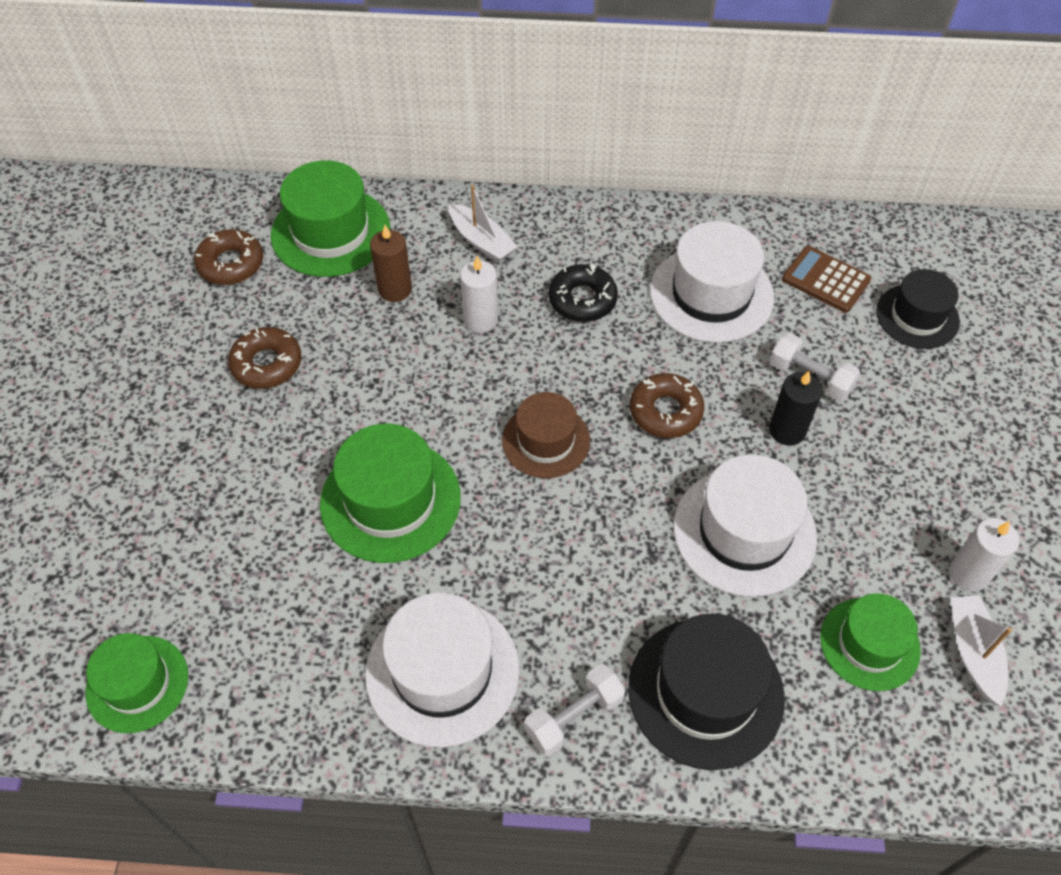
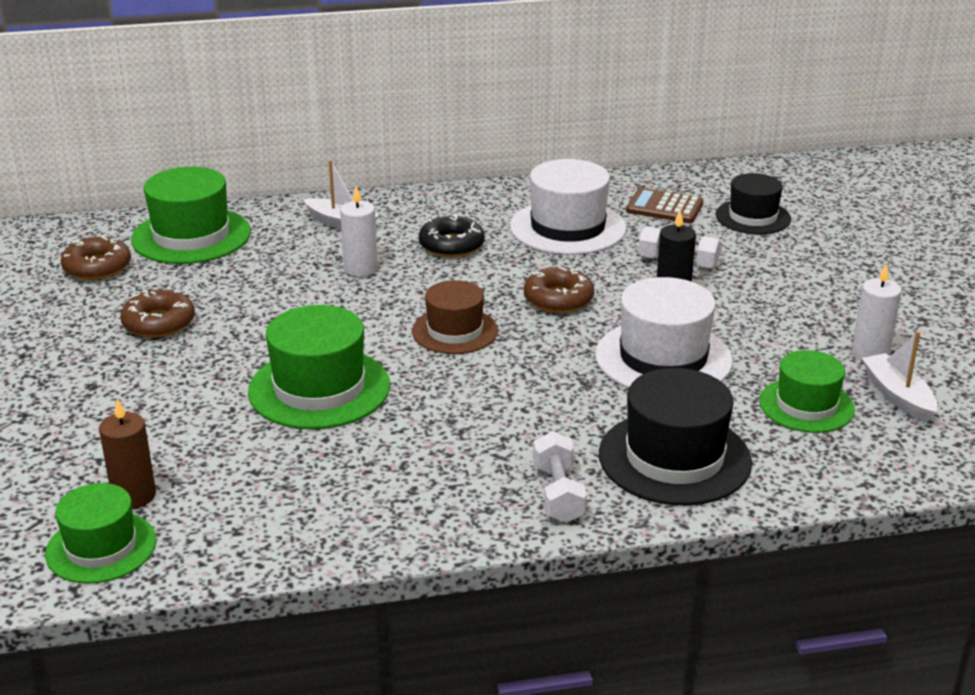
camera: 15 degrees left, 25 degrees down
(395, 289) = (269, 262): brown candle -> brown candle (134, 496)
(442, 671) = (417, 486): white hat -> none
(574, 716) = (558, 493): white dumbbell -> white dumbbell turned 45 degrees counterclockwise

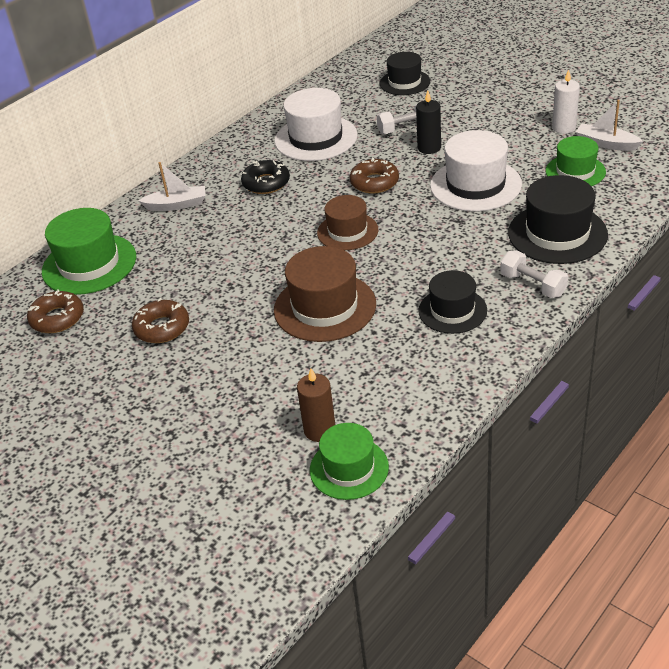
camera: 35 degrees left, 10 degrees up
(319, 388) = (325, 307): green hat -> brown hat
(360, 269) = (235, 226): white candle -> none
(432, 467) = (452, 310): none -> black hat
(664, 207) = (350, 99): brown calculator -> none

